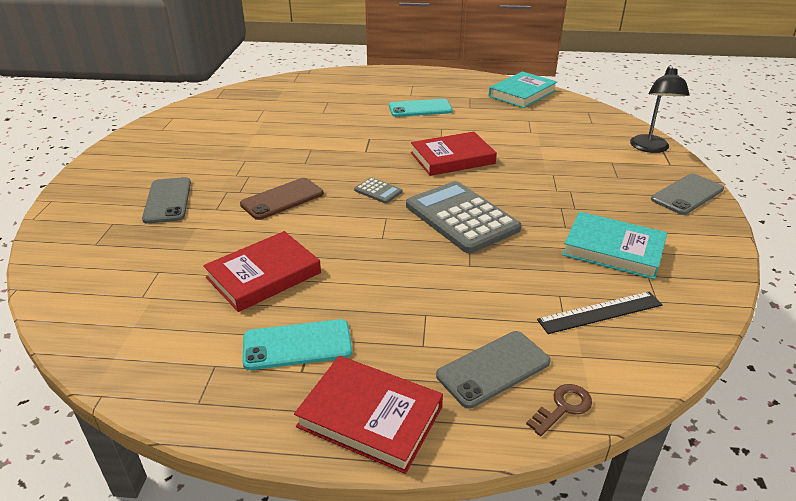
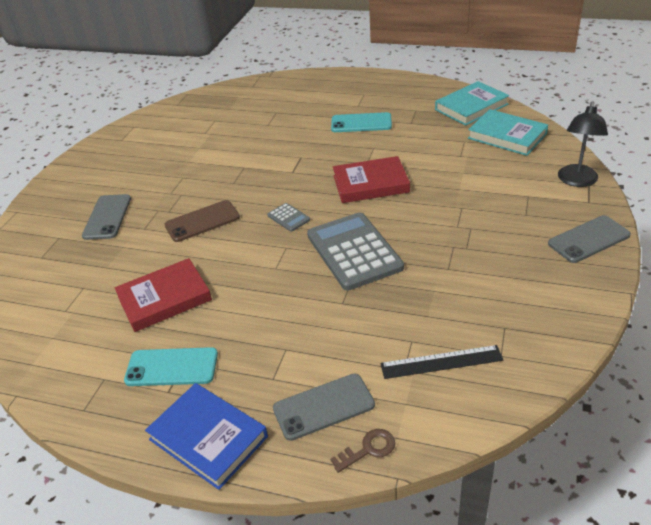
camera: 15 degrees right, 5 degrees up
(370, 417) = (208, 438): red book -> blue book
(613, 249) = (483, 297): turquoise book -> turquoise book (507, 136)

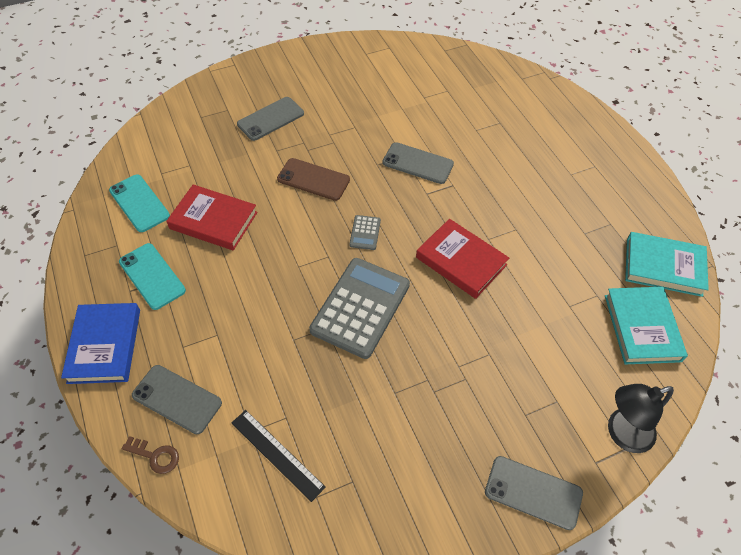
camera: 45 degrees right, 15 degrees up
(260, 163) = (418, 163): none -> grey phone
(361, 123) = (545, 195): turquoise phone -> turquoise phone (139, 203)

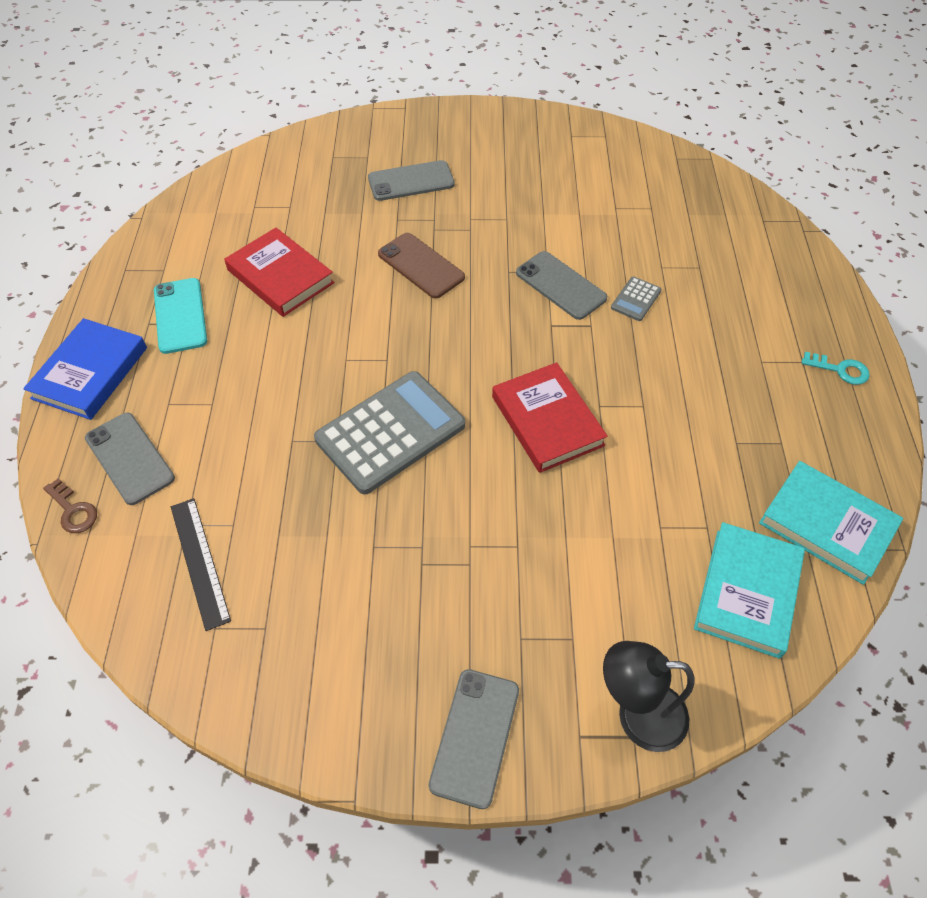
camera: 25 degrees right, 0 degrees up
(139, 203) = (212, 232): turquoise phone -> none
(365, 233) = (446, 347): grey calculator -> grey calculator (636, 299)
(533, 492) = (475, 737): grey phone -> grey phone turned 60 degrees clockwise
(619, 164) = (840, 370): none -> turquoise key

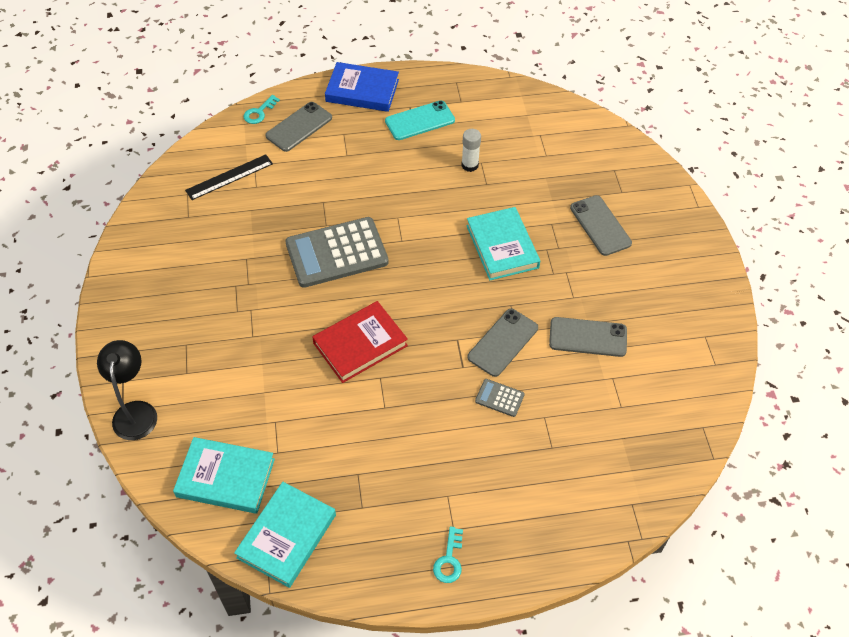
camera: 80 degrees right, 0 degrees up
(73, 510) = (259, 112): brown key -> turquoise key
(280, 276) = (470, 165): red book -> white glue stick
(390, 432) = (337, 253): grey calculator -> grey calculator turned 120 degrees clockwise
(421, 266) = (502, 246): brown phone -> turquoise book
(475, 737) = (122, 327): grey phone -> grey phone (588, 337)

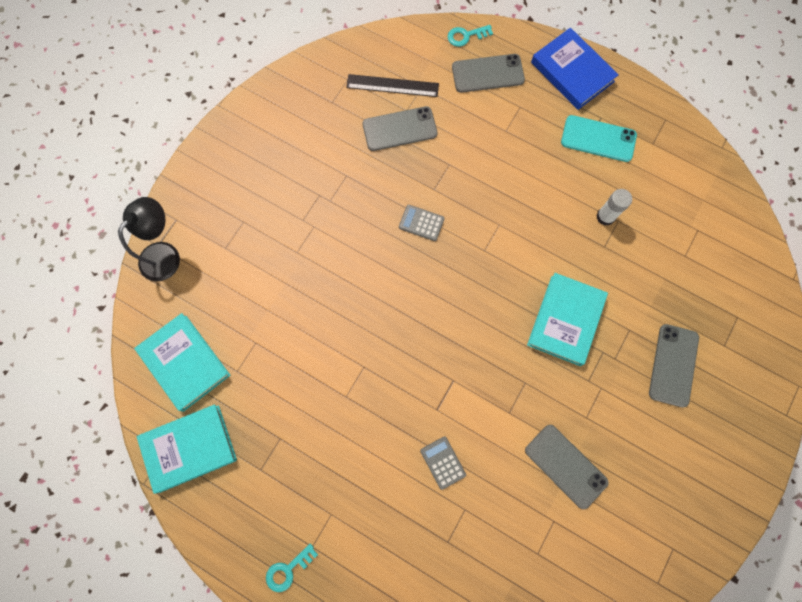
camera: 40 degrees right, 20 degrees up
(337, 253) = (421, 223): grey calculator -> grey calculator, size x0.43
(360, 344) = (372, 324): red book -> none
(503, 342) = (488, 413): grey phone -> grey phone (399, 129)

